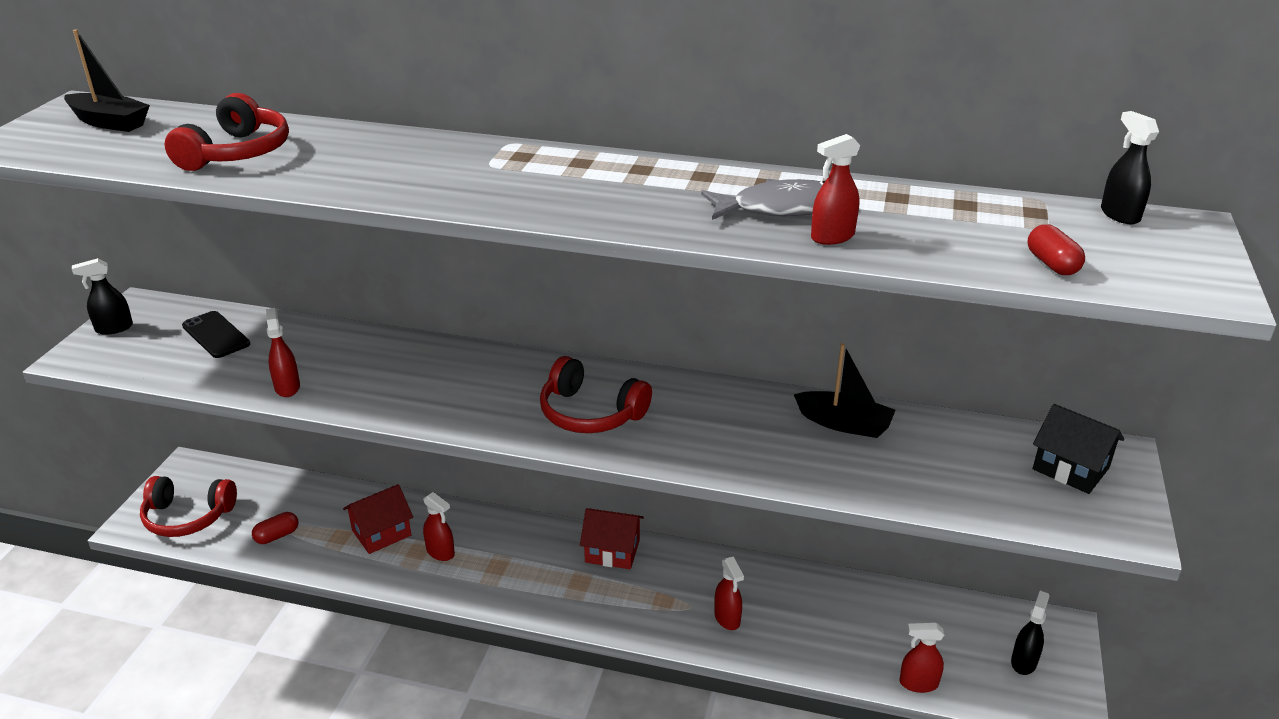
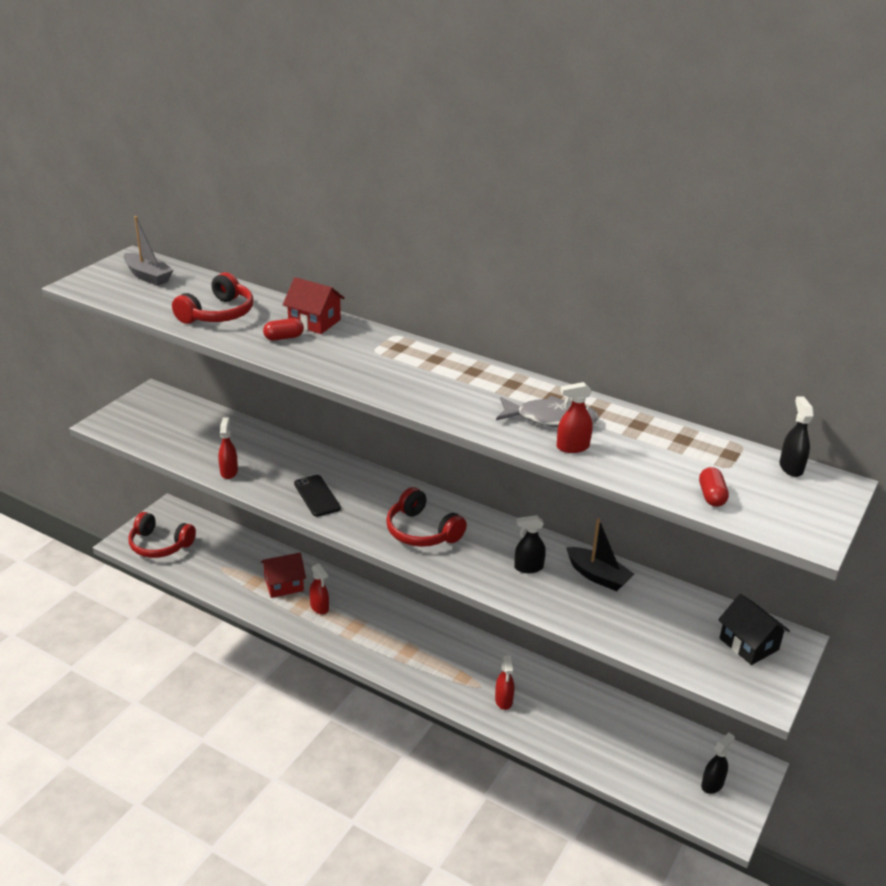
camera: 15 degrees right, 0 degrees up
(109, 122) = (148, 276): black boat -> grey boat
(114, 328) = (132, 407): black spray bottle -> black spray bottle (528, 567)
(216, 335) = (195, 425): black phone -> black phone (317, 496)
(277, 536) = (214, 571): red capsule -> red capsule (284, 337)
(612, 551) = (440, 634): red house -> red house (314, 322)
(918, 683) = (624, 779): red spray bottle -> none

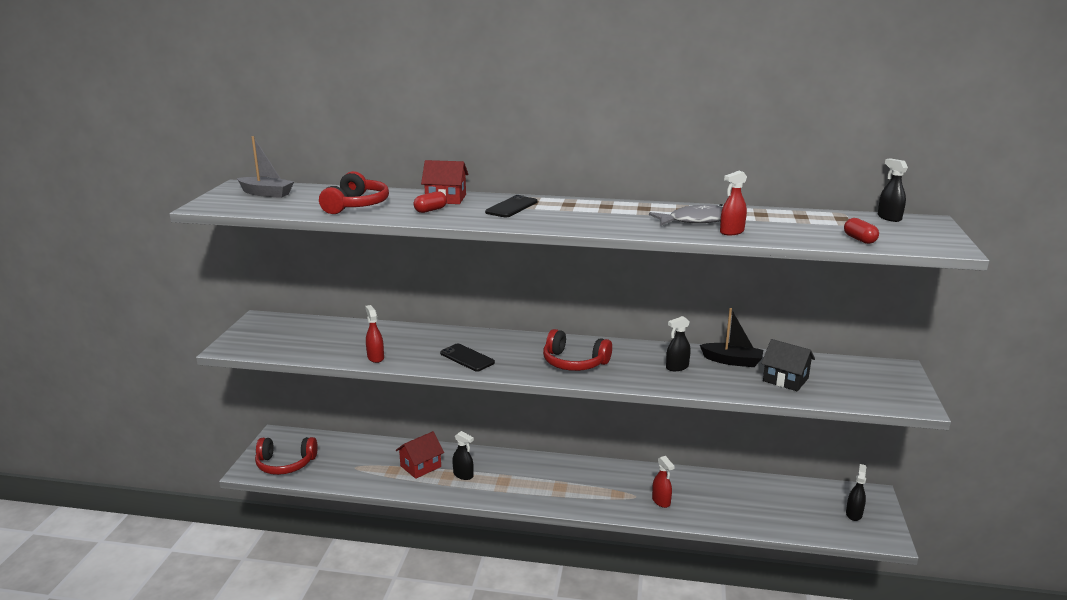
camera: 20 degrees left, 10 degrees down
(319, 607) = (463, 475): red spray bottle -> black spray bottle
(370, 351) = (511, 207): none -> black phone
(748, 644) = (873, 377): black house -> black house (785, 379)

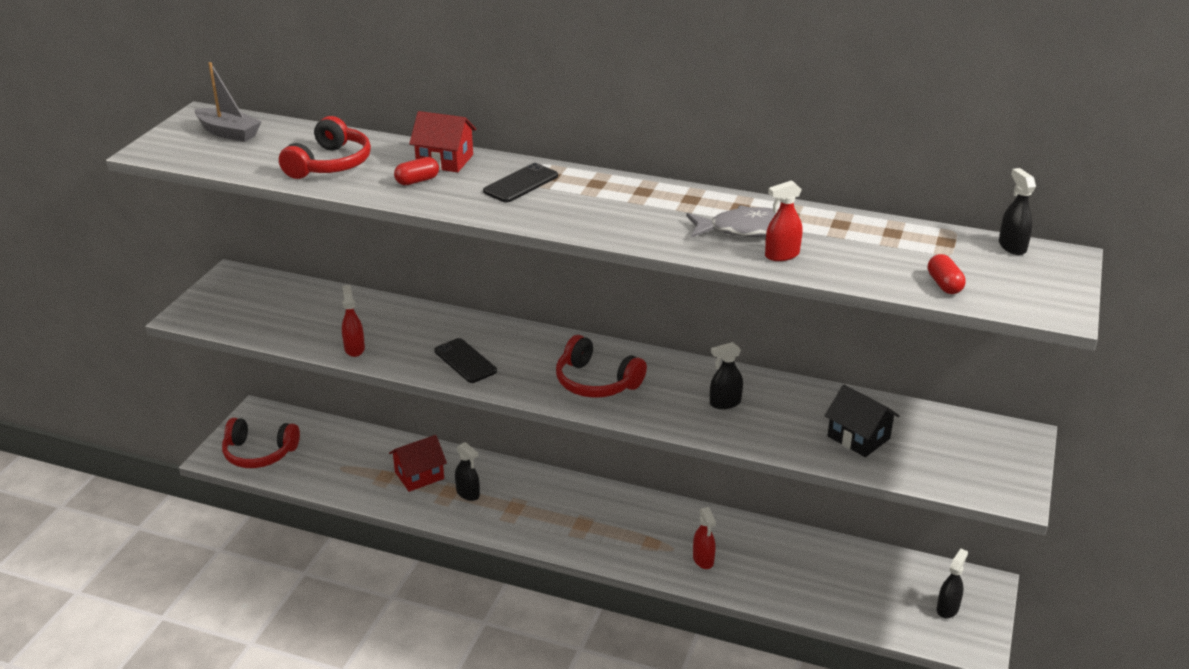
camera: 10 degrees right, 10 degrees up
(732, 361) = (801, 401): black boat -> none

